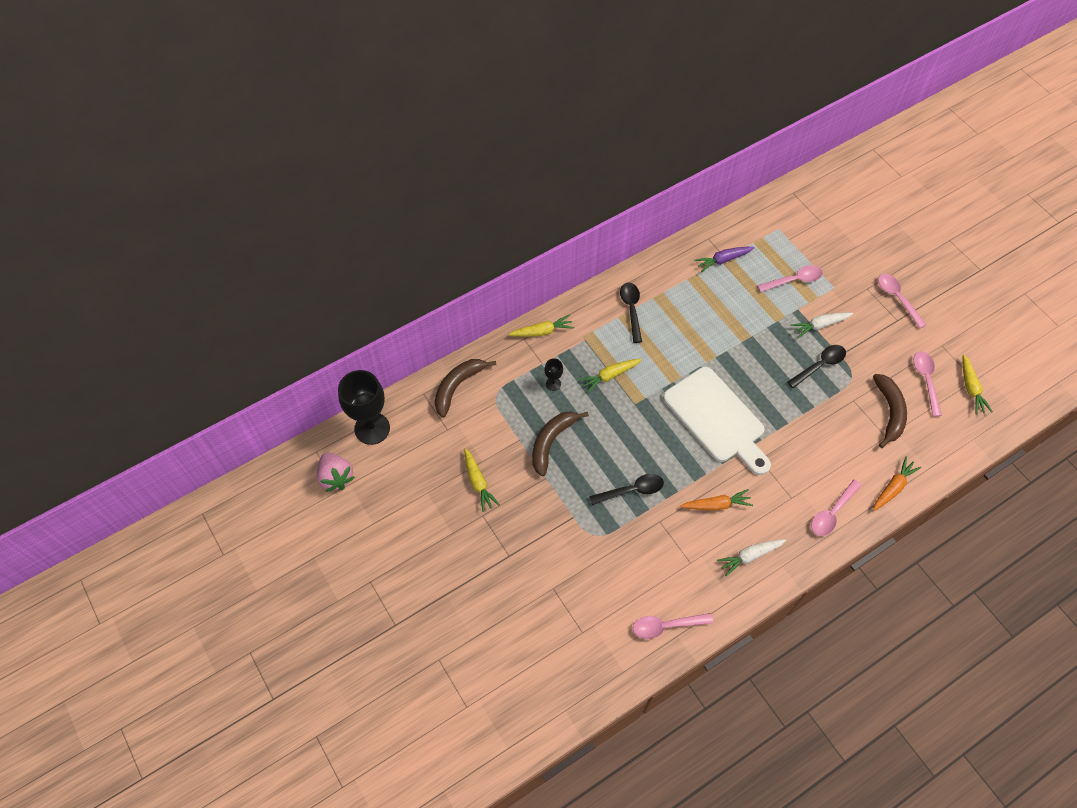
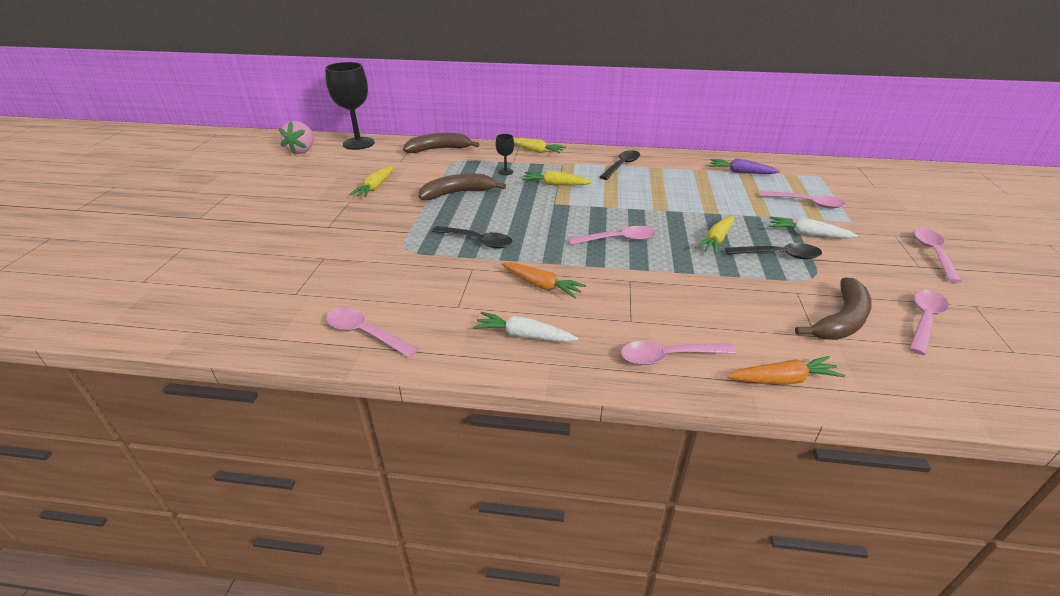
camera: 40 degrees right, 25 degrees down
(716, 419) = (618, 240): white cutting board -> pink spoon
(970, 388) = (1000, 355): yellow carrot -> yellow carrot (716, 240)

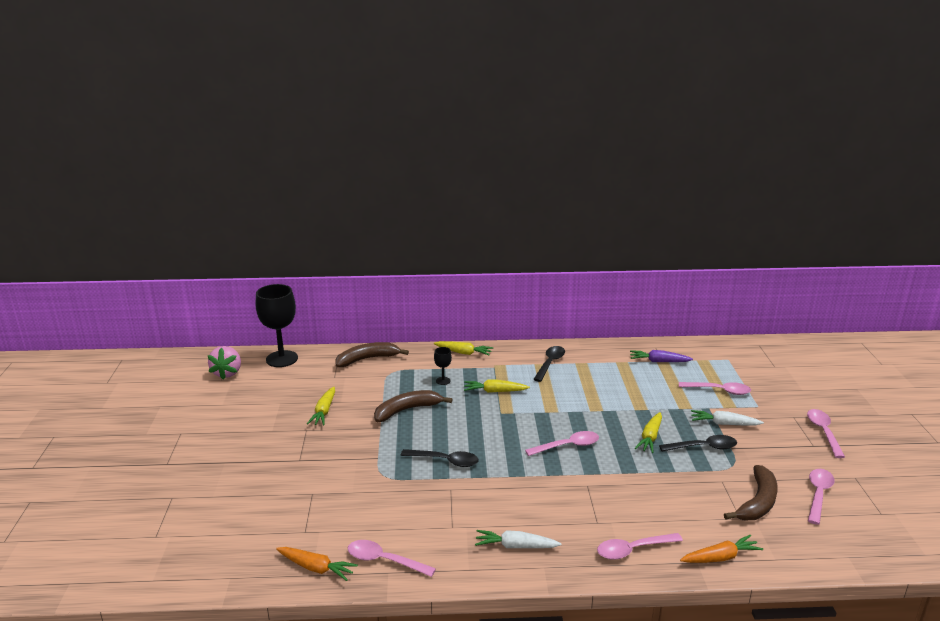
camera: 10 degrees left, 10 degrees down
(541, 285) = (515, 499): orange carrot -> orange carrot (316, 568)

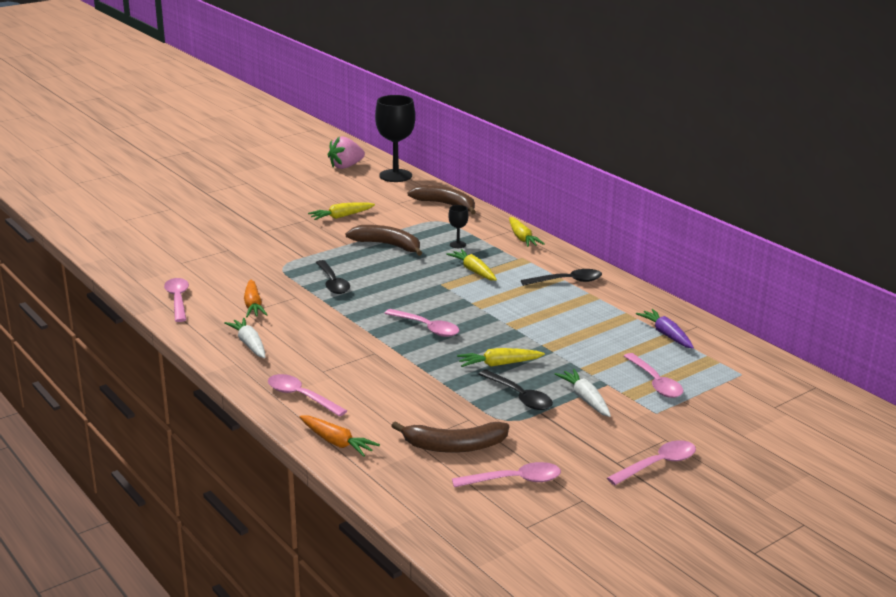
camera: 55 degrees right, 0 degrees up
(316, 568) = (145, 279): orange carrot -> orange carrot (253, 305)

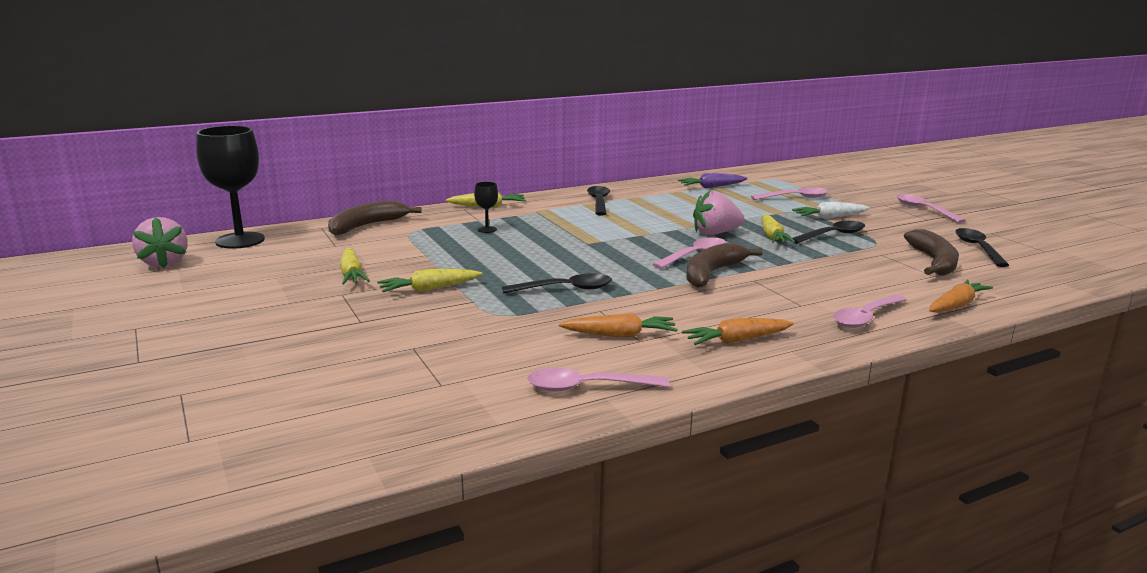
camera: 80 degrees left, 5 degrees down
(249, 344) = (737, 340): white carrot -> orange carrot
(388, 245) = (467, 257): brown banana -> brown banana (712, 273)
(474, 271) = (560, 229): yellow carrot -> yellow carrot (429, 289)
(495, 337) = (715, 233): none -> pink strawberry
(514, 480) = (977, 248): pink spoon -> black spoon

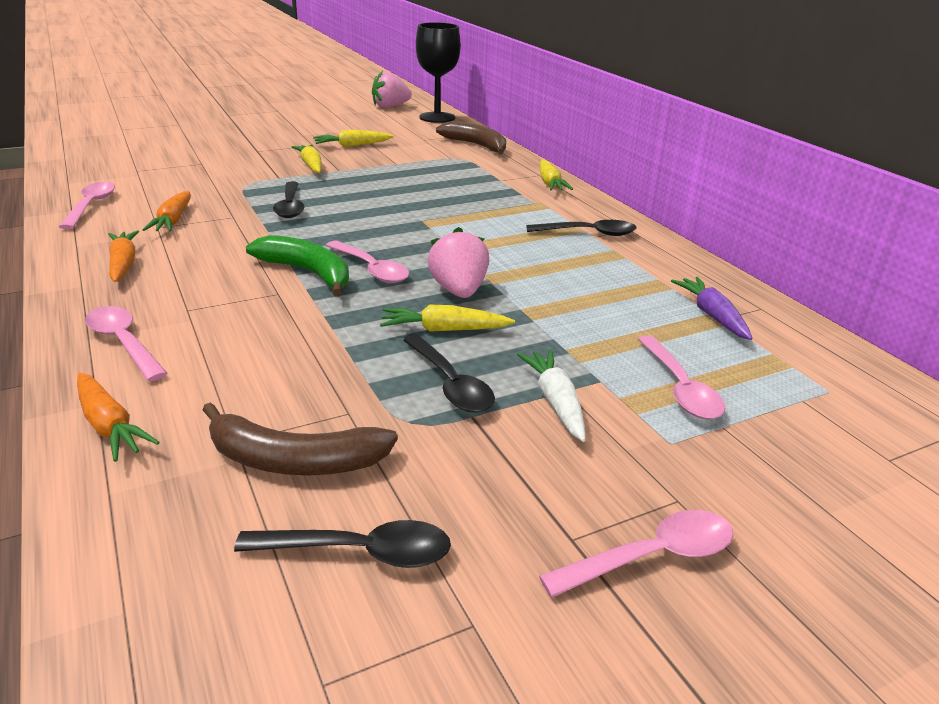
camera: 90 degrees right, 10 degrees up
(487, 229) = (468, 182): black goblet -> none
(712, 273) = (308, 273): brown banana -> green banana

